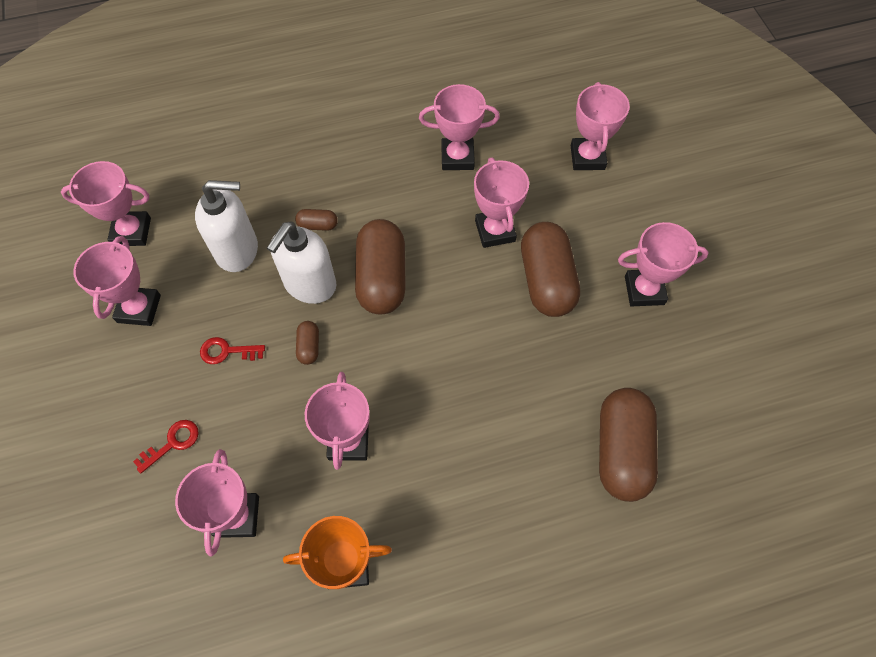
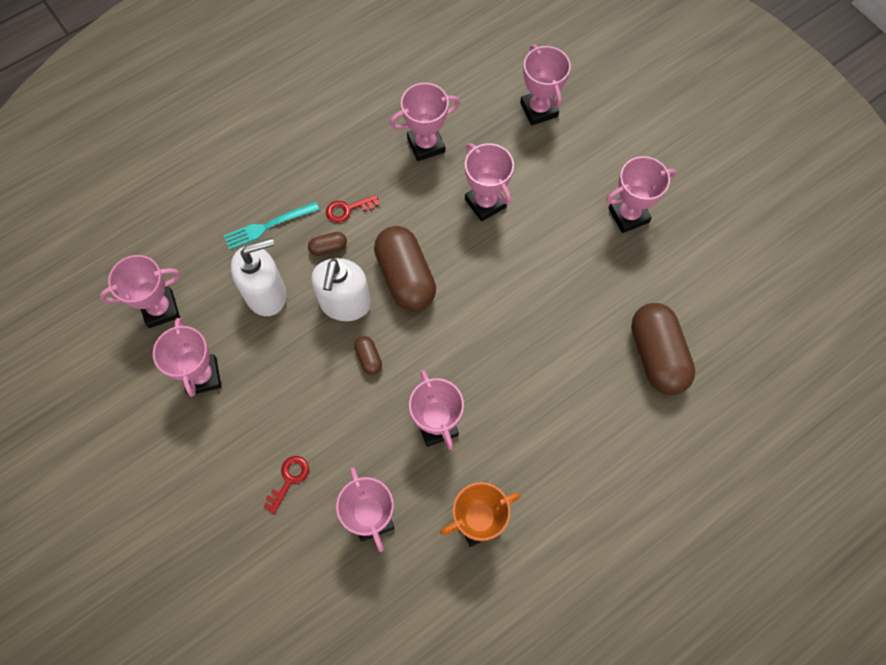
camera: 20 degrees left, 5 degrees up
(227, 351) = (299, 387): red key -> red key (347, 209)
(270, 186) = (268, 226): none -> turquoise fork
(546, 280) = (545, 233): brown capsule -> none

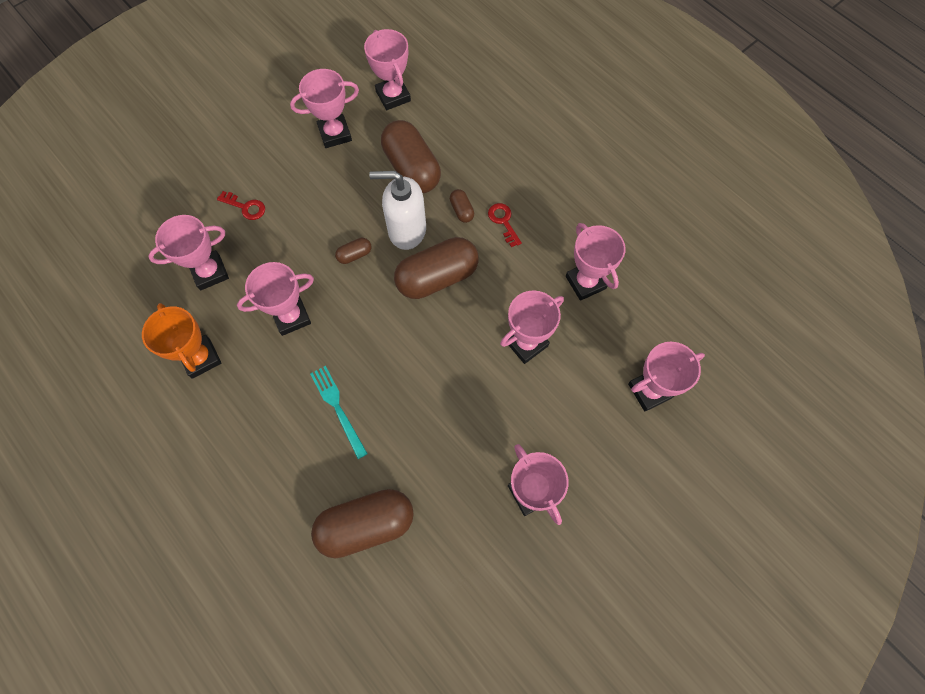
camera: 85 degrees right, 0 degrees up
(266, 294) = (412, 169): white soap dispenser -> brown capsule
(268, 226) = (479, 161): turquoise fork -> turquoise fork (338, 408)

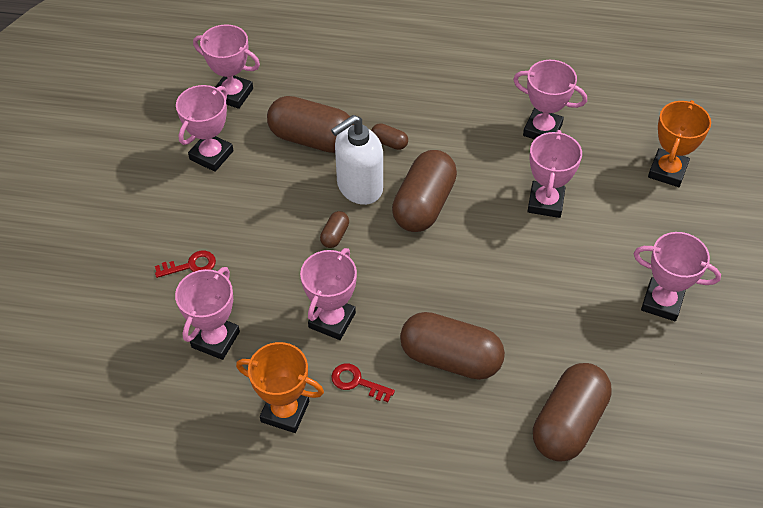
camera: 40 degrees left, 15 degrees down
(338, 408) = (450, 358): turquoise fork -> brown capsule
(503, 221) = (432, 129): red key -> red key (357, 382)
(649, 391) = (667, 171): pink trophy -> orange trophy

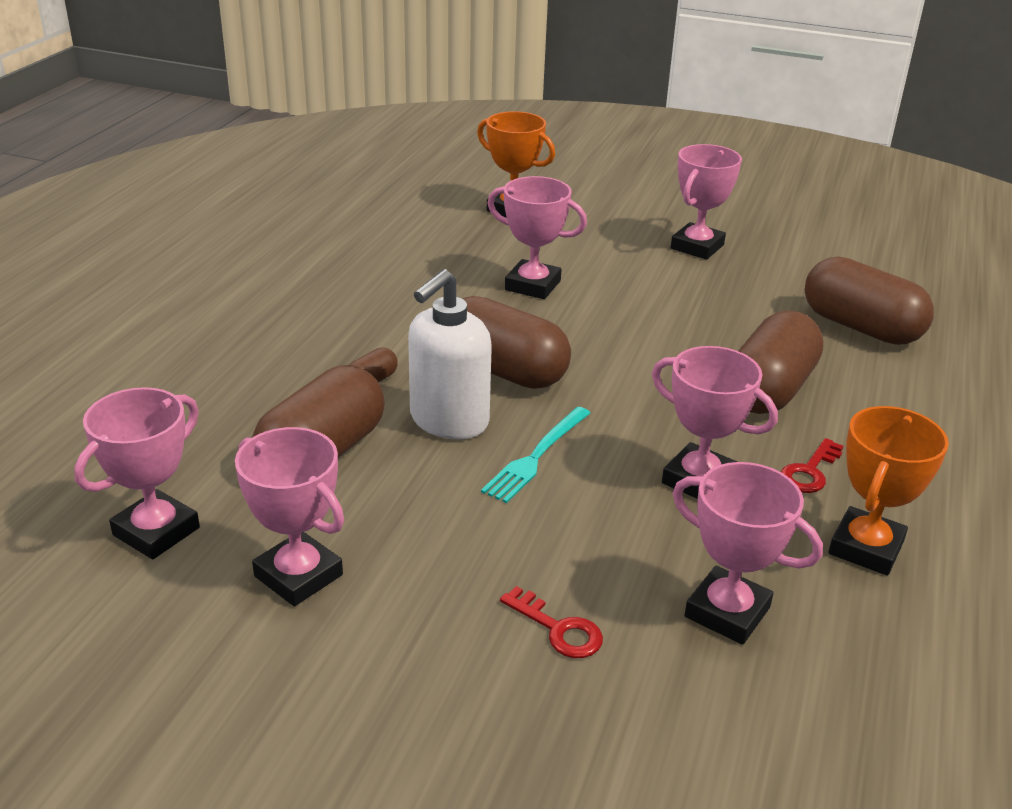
camera: 80 degrees left, 20 degrees down
(191, 265) = (558, 629): red key -> red key turned 135 degrees clockwise
(335, 235) = (536, 456): brown capsule -> turquoise fork
(359, 187) = (448, 421): white soap dispenser -> white soap dispenser turned 60 degrees clockwise
(542, 130) = (410, 267): pink trophy -> none

